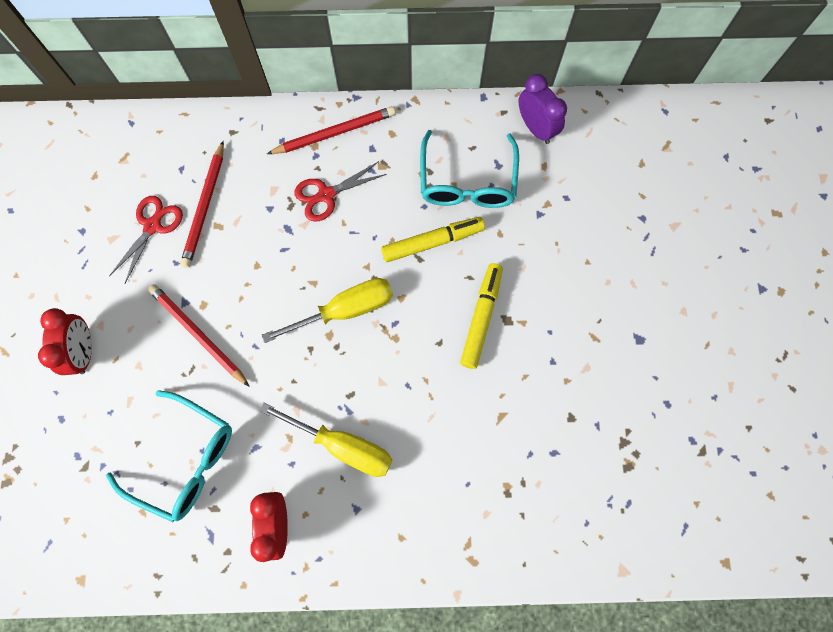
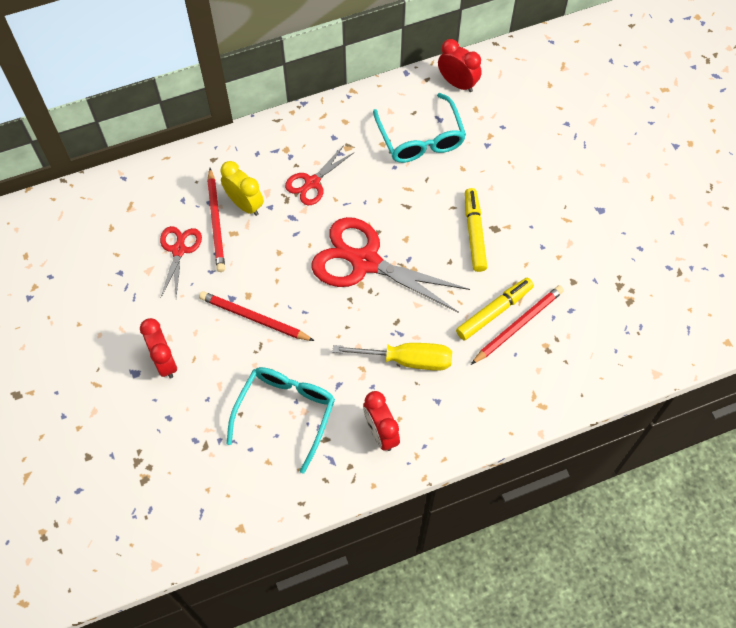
camera: 20 degrees left, 10 degrees down
(185, 460) = (286, 412): turquoise glasses -> turquoise glasses turned 75 degrees counterclockwise
(244, 196) = (245, 204): none -> yellow clock
(334, 133) = (298, 134): red pencil -> red pencil (518, 325)
(345, 310) = (365, 262): yellow screwdriver -> red scissors
(432, 242) = (412, 191): yellow marker -> yellow marker (494, 312)
(536, 128) = (457, 83): purple clock -> red clock

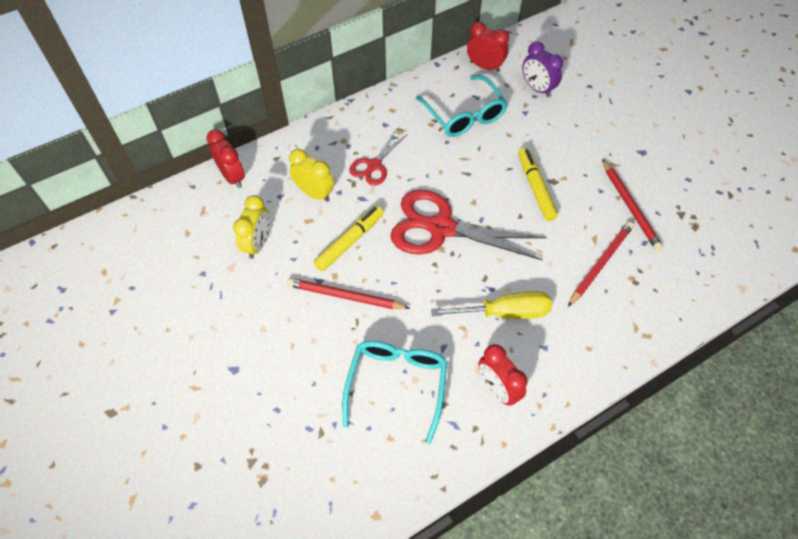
camera: 10 degrees left, 5 degrees down
(165, 361) = (263, 353): red clock -> red clock (232, 177)
(179, 250) = (258, 243): red scissors -> yellow clock
(216, 222) = (290, 213): red pencil -> red pencil (630, 206)
(494, 312) = (574, 254): yellow marker -> yellow marker (350, 241)
(508, 118) = (537, 89): none -> purple clock

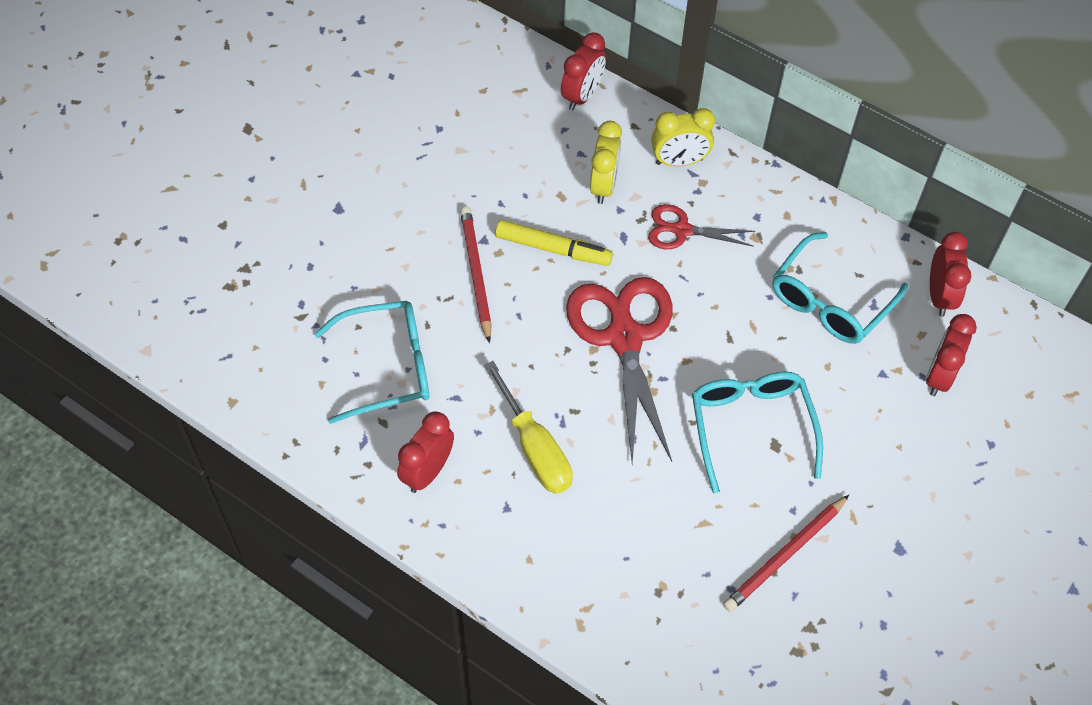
camera: 65 degrees right, 0 degrees up
(258, 243) = (503, 161): yellow clock -> yellow clock (679, 161)
(535, 188) = (751, 426): yellow marker -> turquoise glasses
(537, 89) = (939, 376): purple clock -> red clock
(600, 263) = (666, 540): red pencil -> none

